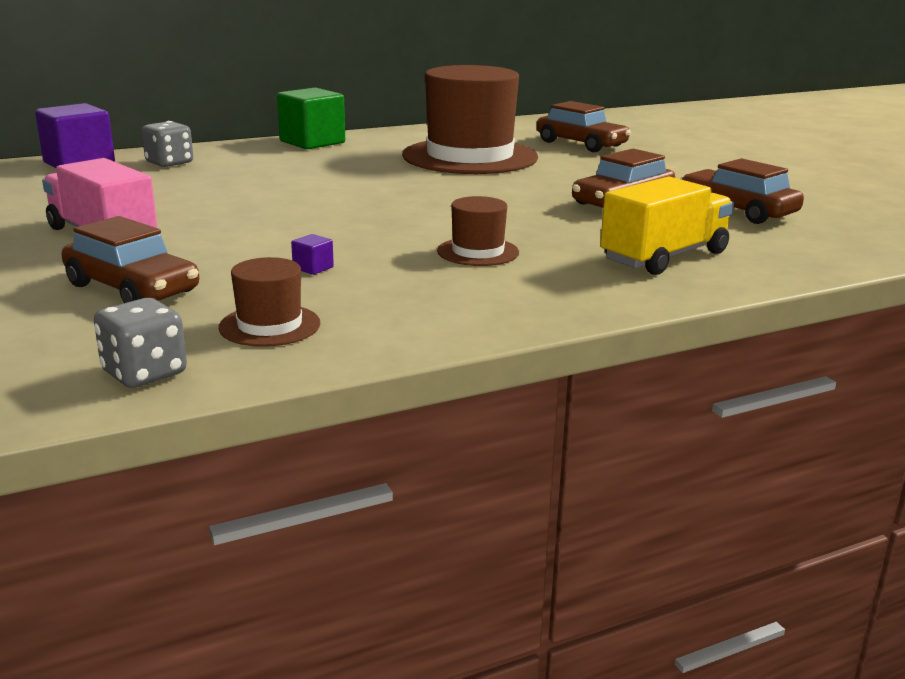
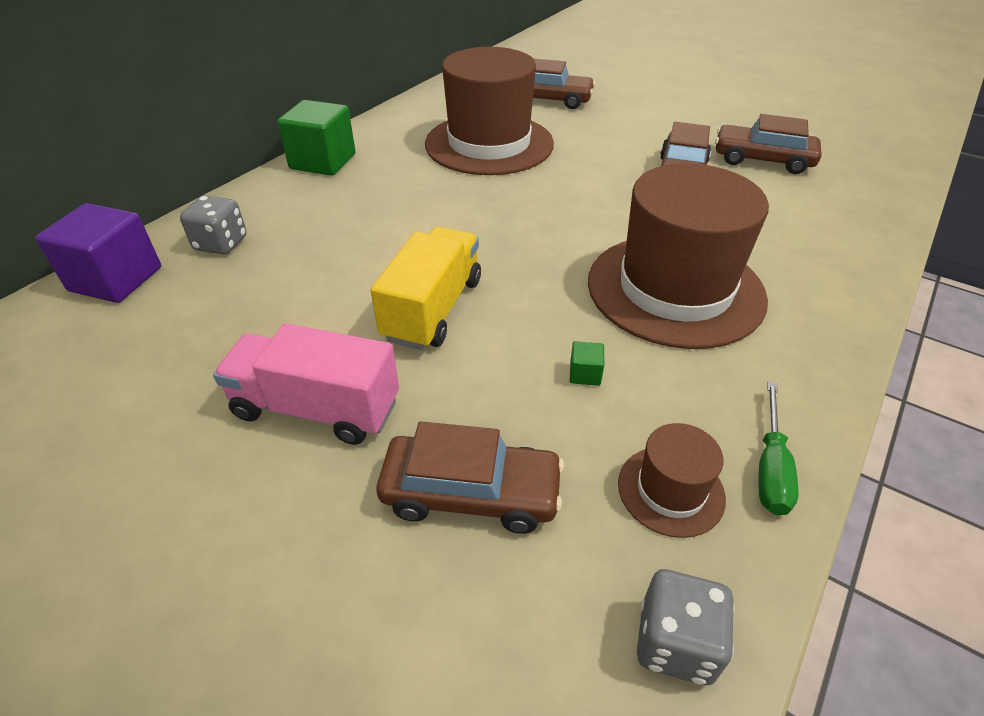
camera: 30 degrees left, 20 degrees up
(313, 268) = (585, 374): purple cube -> green cube
(370, 339) = (770, 467): none -> green screwdriver
(478, 252) = (675, 289): brown hat -> brown hat, size x2.27
(664, 257) = (799, 242): yellow truck -> yellow truck (433, 309)

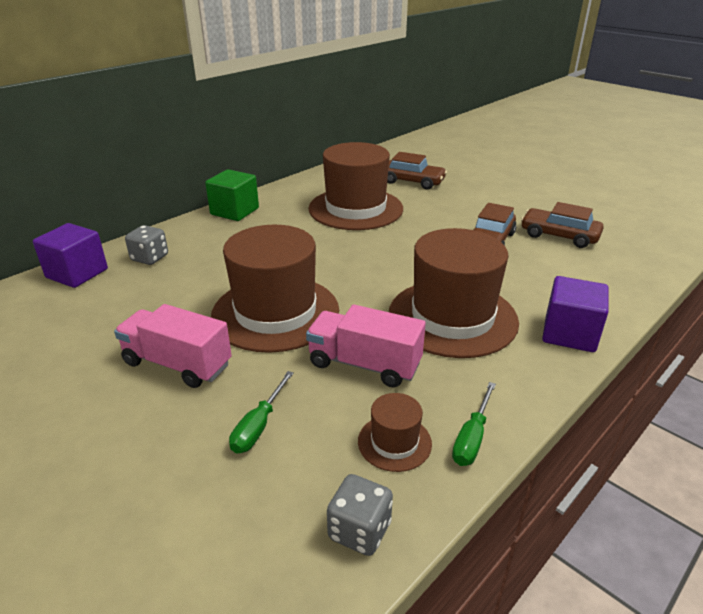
camera: 10 degrees right, 10 degrees down
(433, 309) = (275, 312): yellow truck -> brown hat
(471, 493) = (259, 426): brown car -> green screwdriver
(585, 374) = (364, 364): green cube -> pink truck
(831, 296) = (569, 334): none -> purple cube

